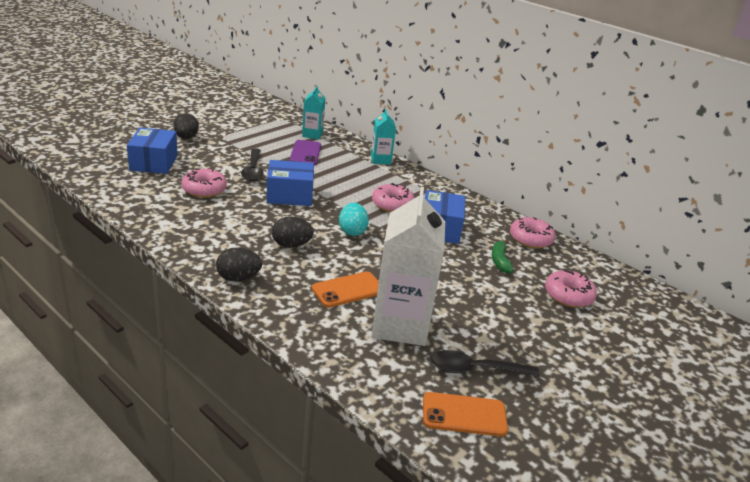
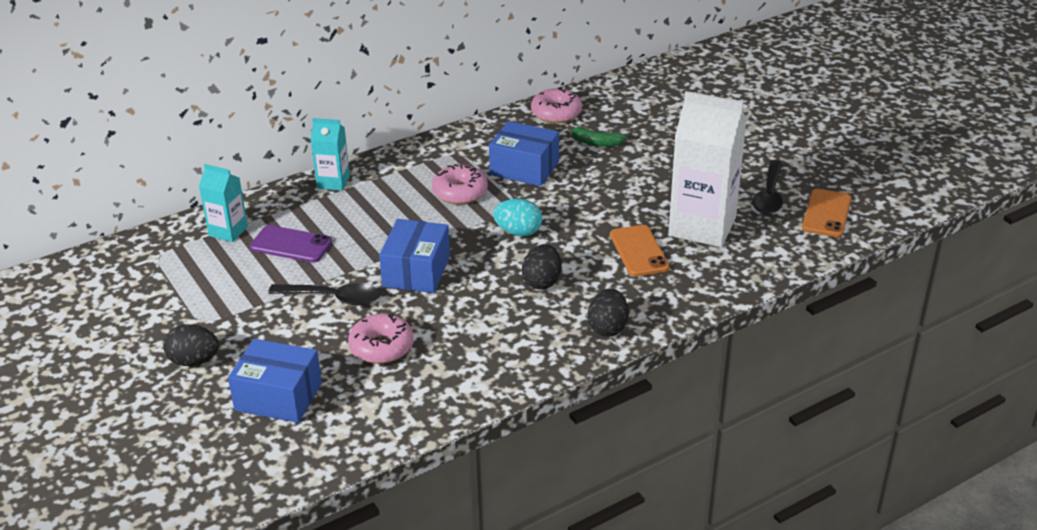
camera: 70 degrees left, 5 degrees up
(568, 295) = (662, 117): pink donut -> none

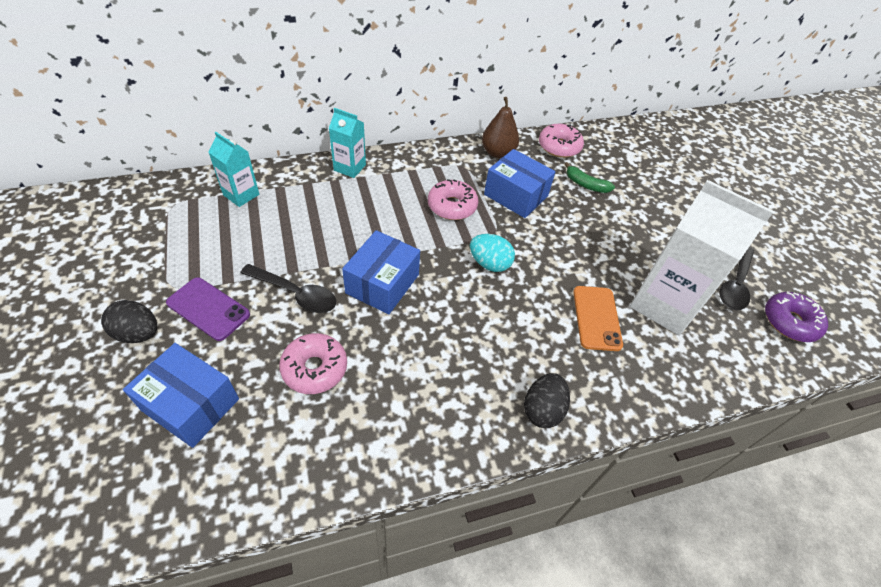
camera: 10 degrees right, 15 degrees up
(291, 245) = (286, 223): purple phone -> purple phone (208, 309)
(490, 133) = (497, 153): none -> brown pear
(542, 282) = (494, 330): black egg -> none
(826, 213) = (790, 322): orange phone -> purple donut

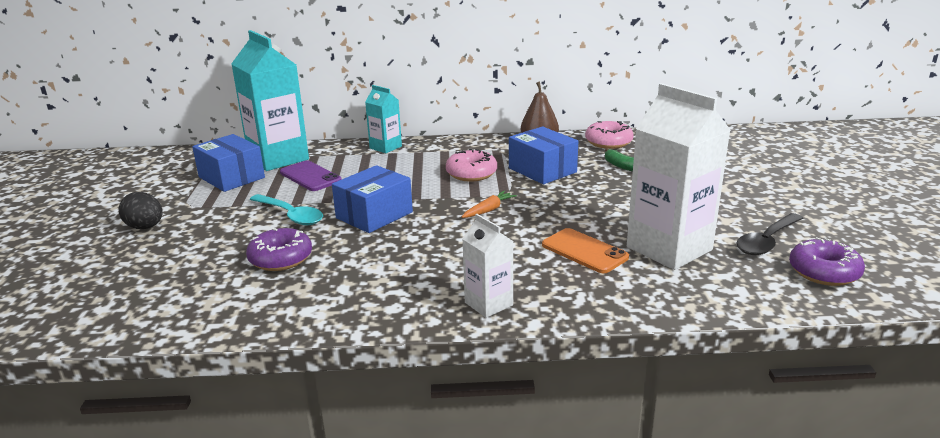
camera: 20 degrees right, 25 degrees down
(191, 405) = (162, 269): blue box -> blue box (231, 177)
(208, 309) = (210, 218): purple phone -> purple phone (310, 176)
(241, 195) = (278, 158): turquoise carton -> turquoise carton, size x1.93
(296, 294) = (291, 215): black spoon -> turquoise spoon
(315, 368) = (281, 259): pink donut -> purple donut
(489, 264) = (488, 210): turquoise egg -> orange carrot
(542, 409) = (488, 304): black egg -> white carton
(596, 318) = (584, 251): orange phone -> orange phone turned 60 degrees counterclockwise

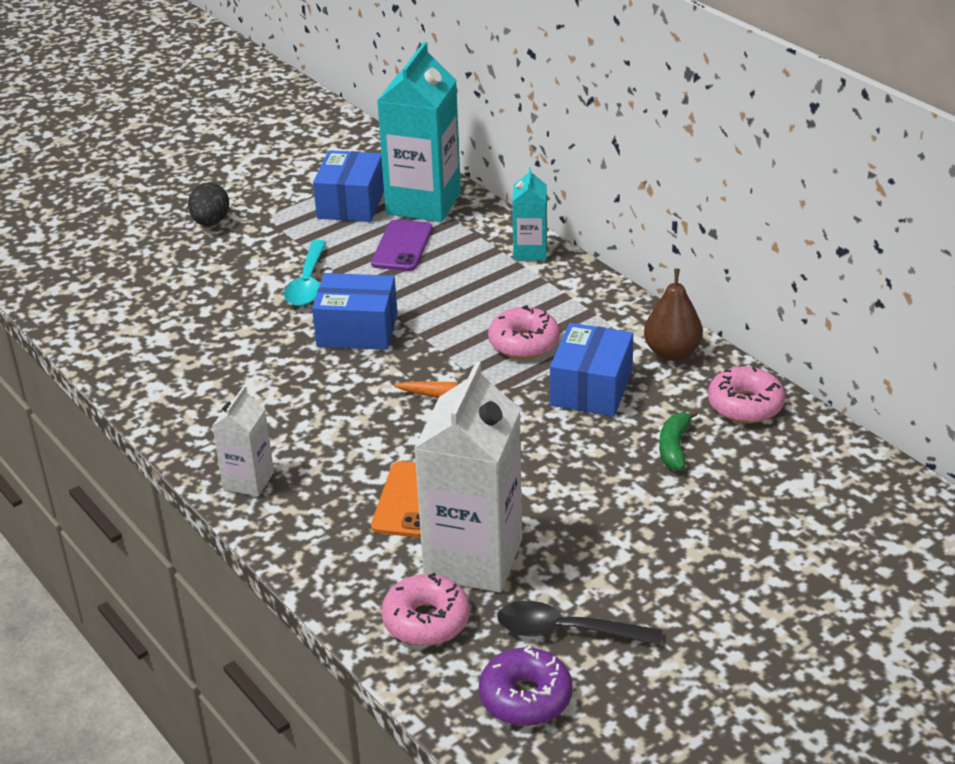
camera: 55 degrees right, 10 degrees up
(281, 259) = (223, 324): purple donut -> none
(720, 282) = (426, 620): none -> pink donut

